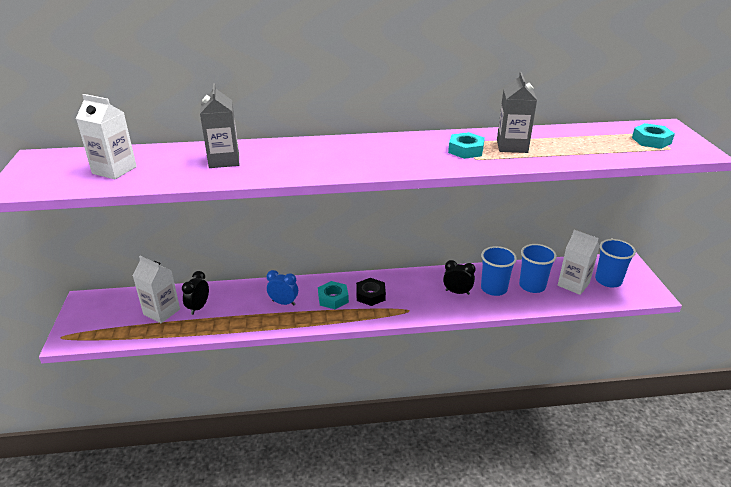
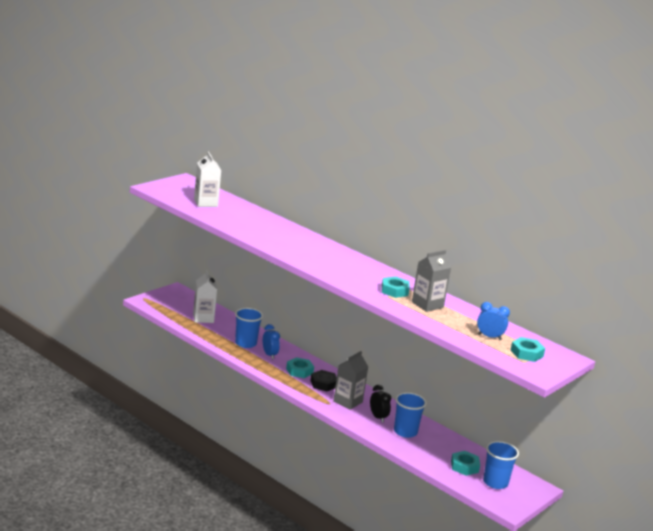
camera: 45 degrees right, 10 degrees down
(198, 307) = (223, 328): black clock -> none
(224, 160) = (261, 226): grey carton -> grey carton (348, 402)
(532, 286) = (434, 448): blue cup -> blue cup (245, 343)
(573, 284) = (464, 466): white carton -> turquoise nut
(605, 144) = (489, 337): none -> blue clock

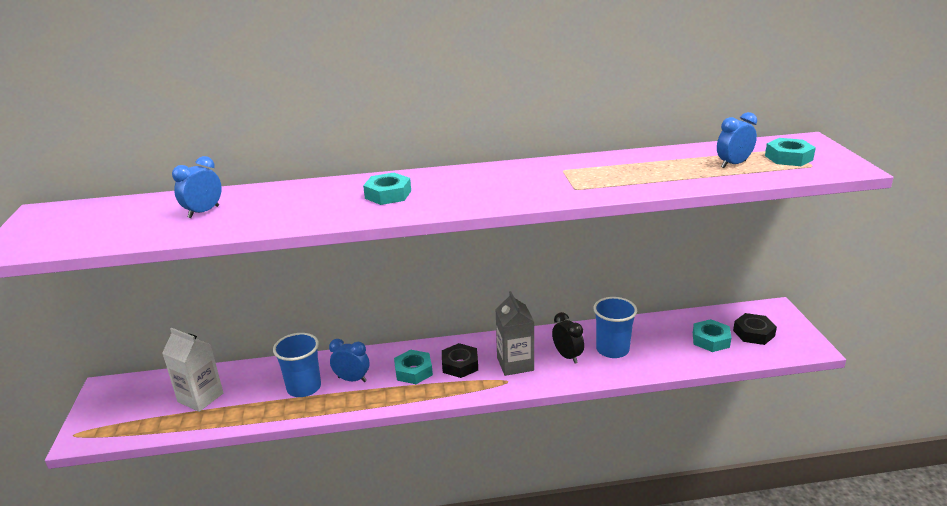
camera: 45 degrees left, 5 degrees up
(205, 203) = (135, 222): white carton -> none
(234, 214) = (204, 212): none -> blue clock
(378, 417) = (567, 356): black clock -> black clock turned 45 degrees clockwise
(394, 291) = (563, 179): turquoise nut -> turquoise nut (388, 194)
(427, 305) = (619, 172): grey carton -> none
(495, 482) = (753, 333): blue cup -> black nut

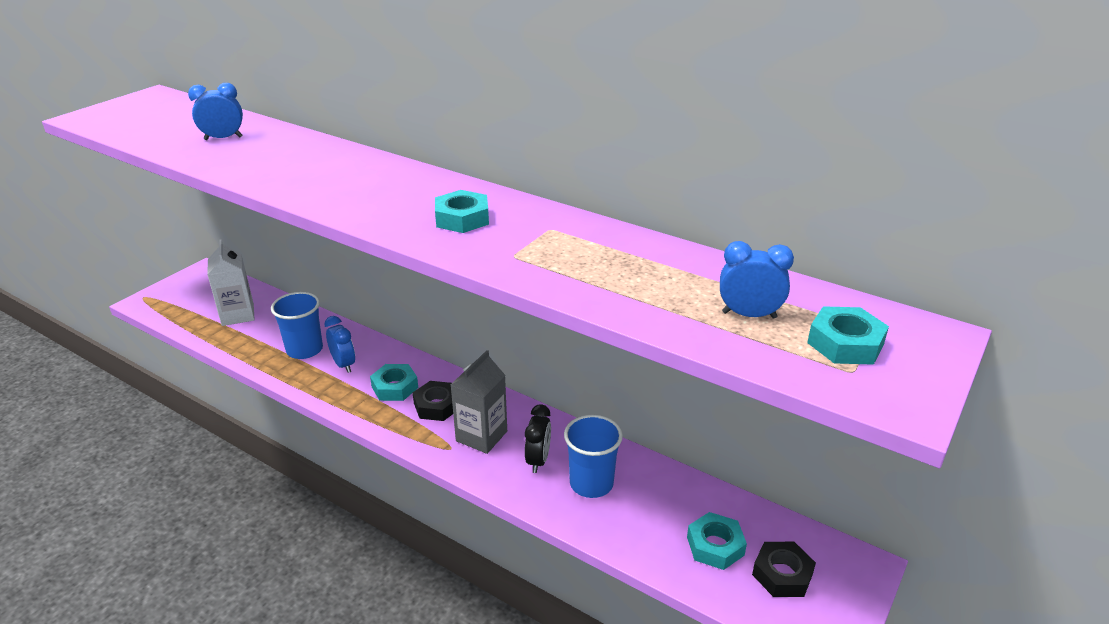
camera: 40 degrees right, 5 degrees up
(388, 194) = (359, 182): turquoise nut -> turquoise nut (462, 218)

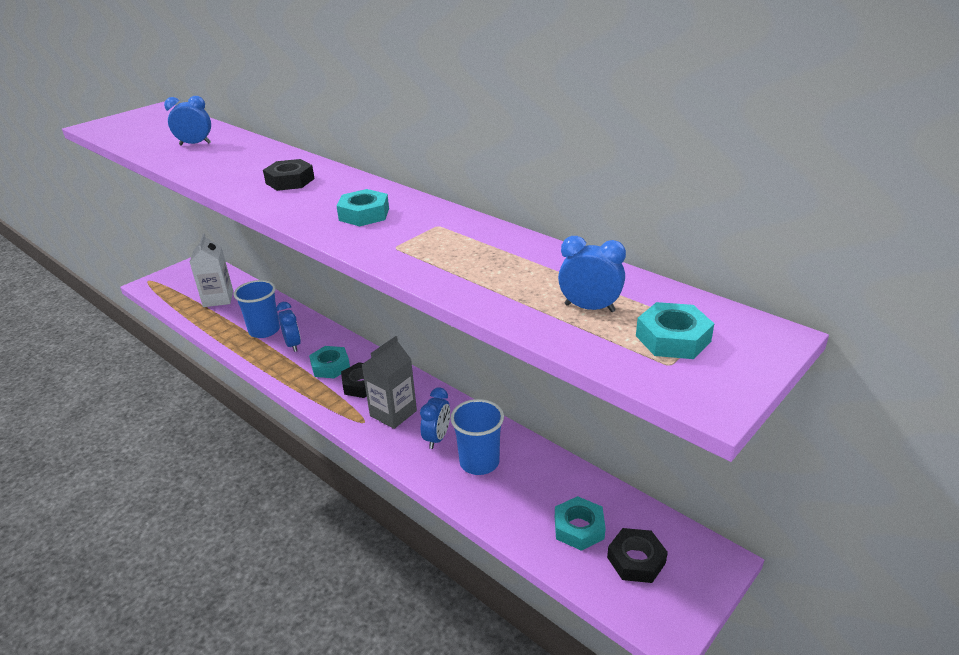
camera: 10 degrees right, 0 degrees up
(359, 181) = (290, 181): none -> black nut
(538, 460) = (437, 438): black clock -> blue clock

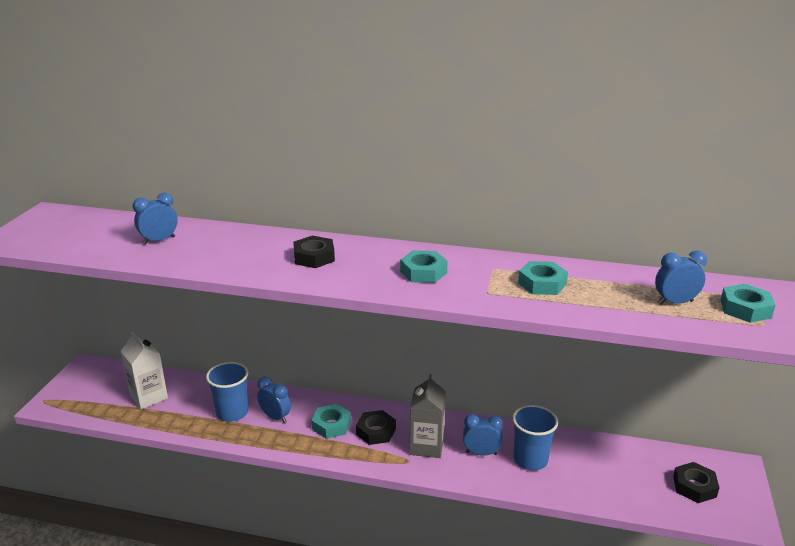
camera: 30 degrees left, 5 degrees down
(437, 438) = (481, 453): blue clock -> blue clock turned 75 degrees counterclockwise
(579, 528) = (641, 480): turquoise nut -> turquoise nut (542, 283)

